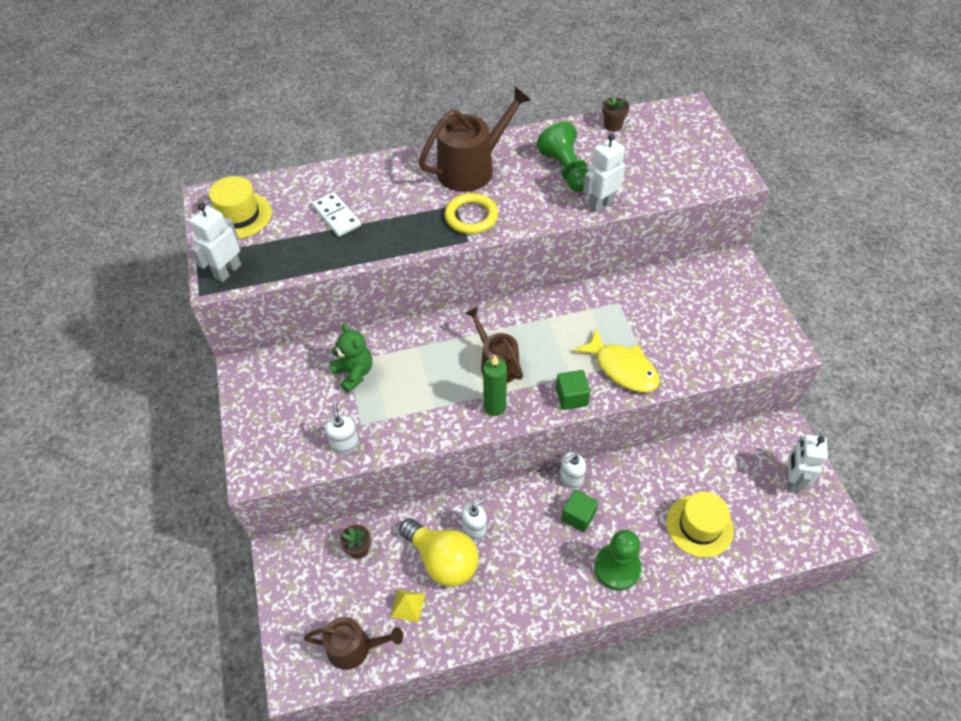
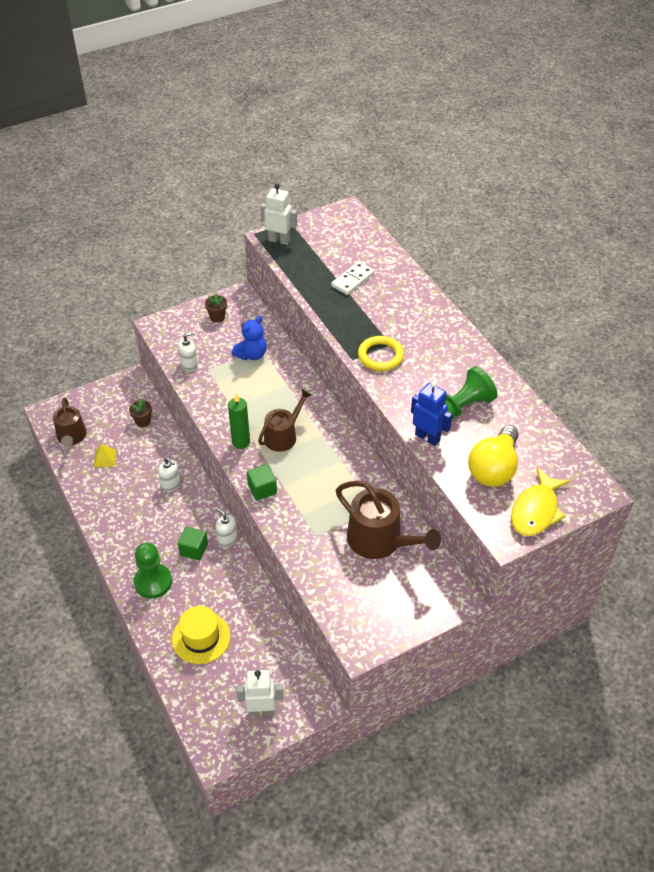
camera: 75 degrees right, 5 degrees down
(239, 215) = (335, 230): yellow hat -> none
(354, 373) = (251, 354): green teddy bear -> blue teddy bear
(442, 560) = (142, 471): yellow light bulb -> yellow light bulb (493, 469)
(471, 168) = (439, 345): brown watering can -> brown watering can (380, 540)
(600, 204) = (427, 437): white robot -> blue robot
(612, 125) = (541, 433): brown flower pot -> brown flower pot (217, 317)
(622, 368) = (301, 520): yellow fish -> yellow fish (536, 510)

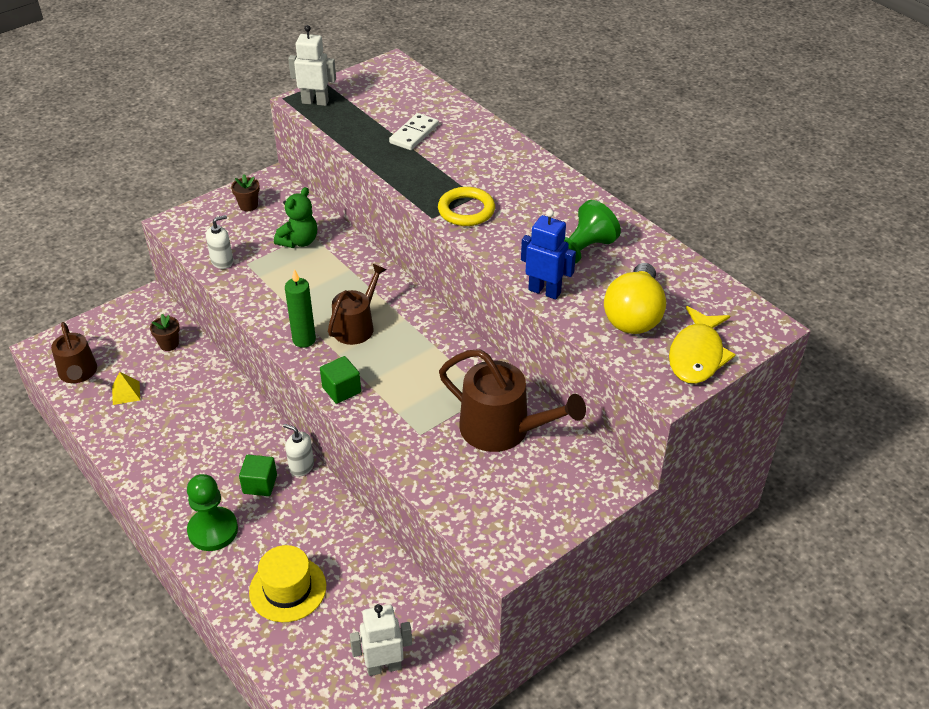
camera: 10 degrees left, 5 degrees down
(171, 485) = (217, 412): white soap dispenser -> none
(251, 354) = (299, 241): blue teddy bear -> green teddy bear

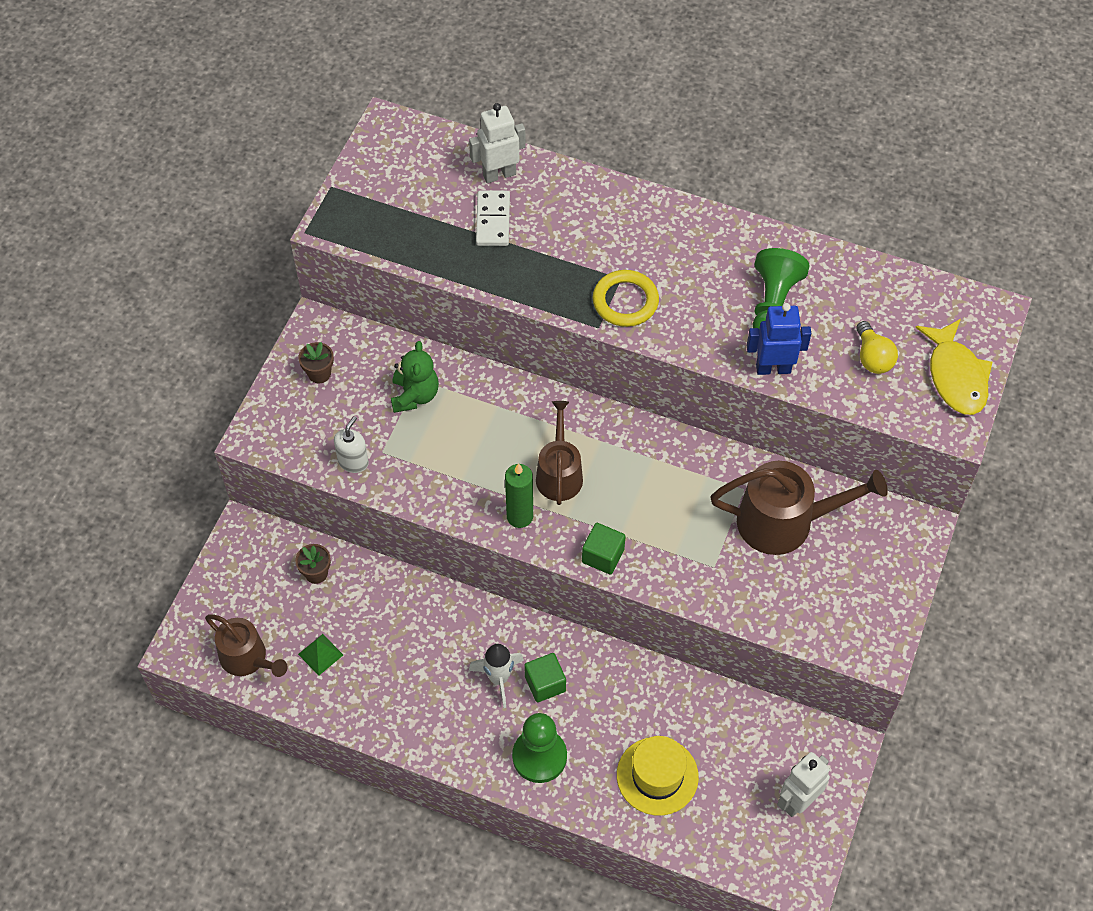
camera: 30 degrees left, 15 degrees up
(126, 393) = (320, 654): yellow pyramid -> green pyramid
(230, 465) = (499, 678): none -> white rocket
(301, 466) = (570, 643): white soap dispenser -> none
(315, 102) = (347, 222): white robot -> white robot (499, 174)
(634, 315) = (872, 357): yellow light bulb -> yellow light bulb, size x0.58

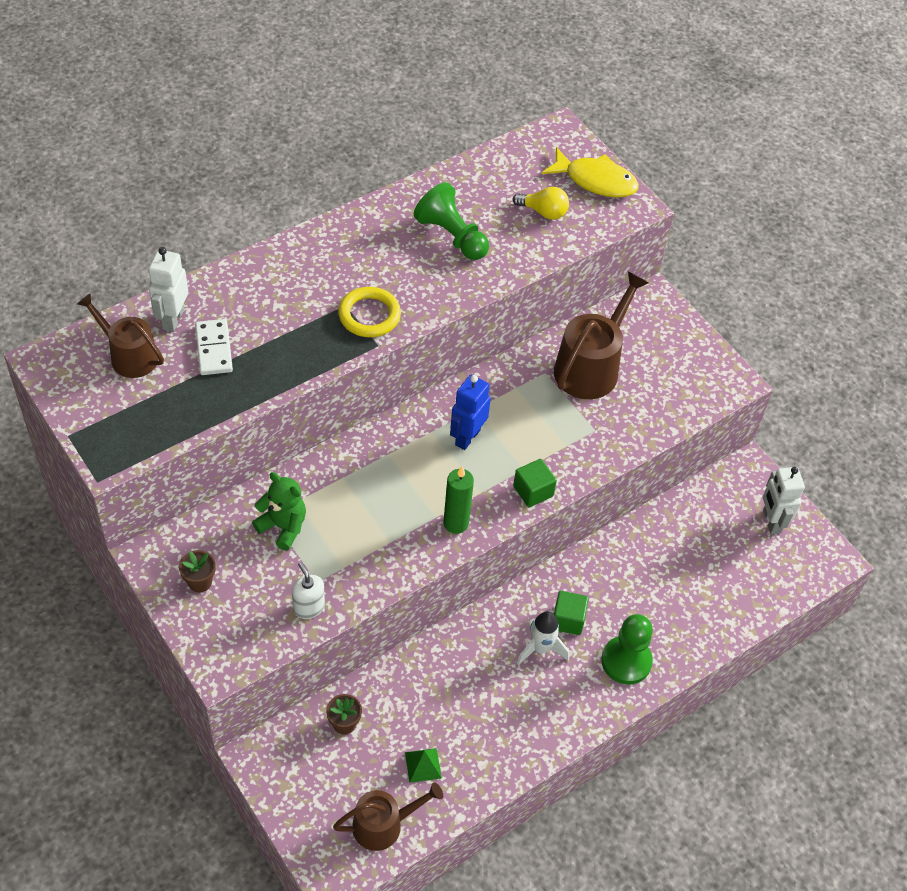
camera: 60 degrees left, 5 degrees down
(493, 220) = (214, 349): white domino -> white domino turned 45 degrees clockwise
(559, 474) = (439, 475): brown watering can -> brown watering can (129, 356)
(657, 776) = (694, 594): yellow hat -> none
(773, 368) = (505, 269): blue robot -> blue robot (467, 437)

